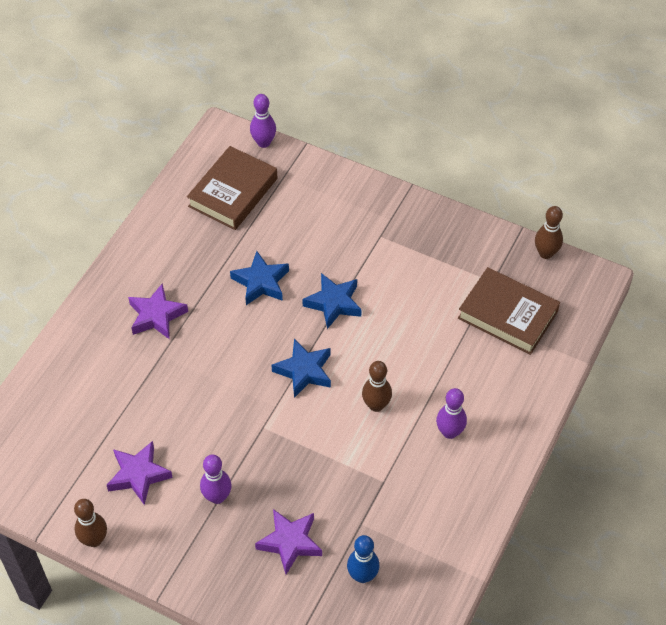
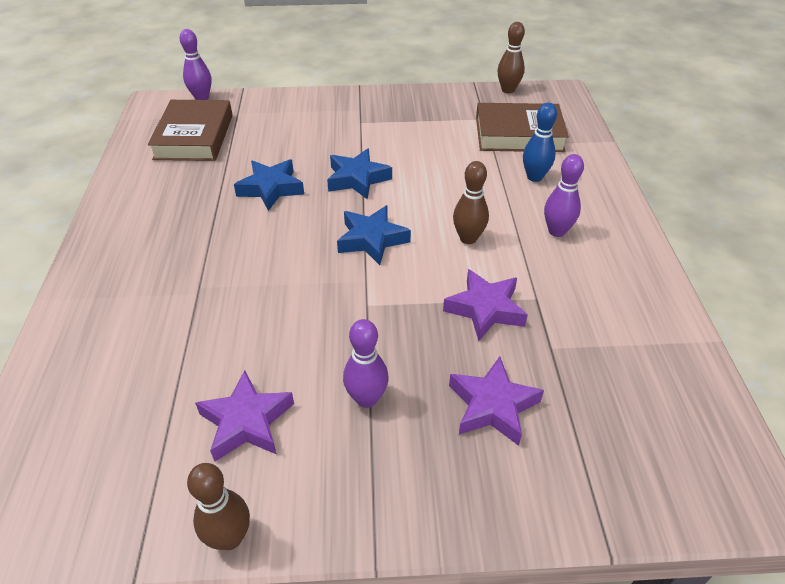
camera: 30 degrees left, 10 degrees down
(156, 316) = (171, 254): purple star -> purple star (485, 309)
(362, 575) = (602, 399): blue bowling pin -> blue bowling pin (534, 177)

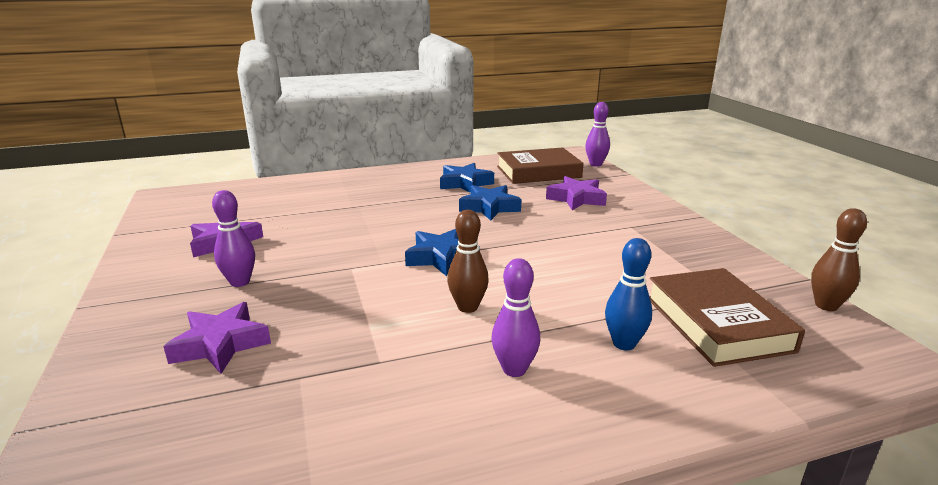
camera: 75 degrees right, 20 degrees down
(230, 537) = (130, 254): brown bowling pin -> none
(357, 179) = (530, 238): blue star -> blue star (465, 183)
(485, 309) = (355, 328): purple star -> purple star (576, 199)

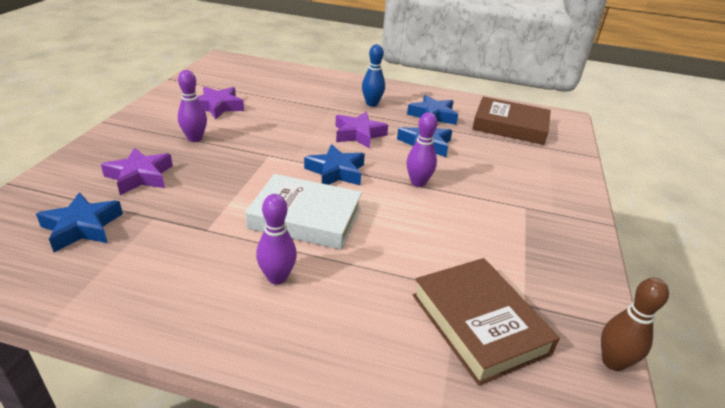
camera: 30 degrees right, 10 degrees up
(216, 429) = (82, 227): none -> blue star
(467, 307) = (305, 218): brown bowling pin -> white book
(576, 199) = (510, 163): purple star -> purple star (358, 134)
(595, 164) = (576, 136): purple bowling pin -> purple bowling pin (418, 183)
(624, 344) = (378, 300): blue bowling pin -> blue bowling pin (372, 104)
(717, 323) = (479, 323): brown book -> brown book turned 45 degrees counterclockwise

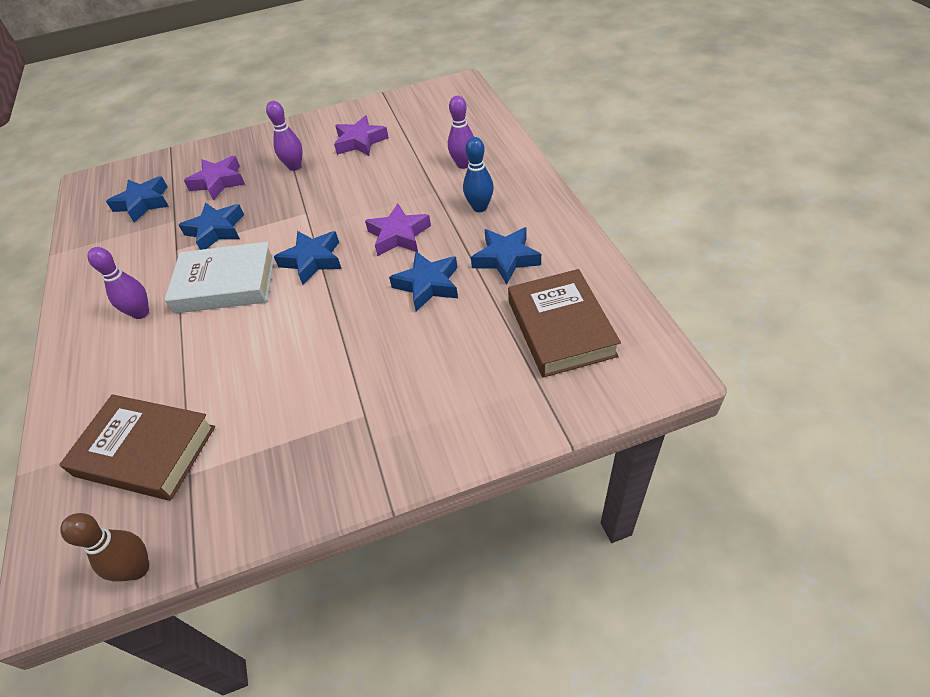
camera: 65 degrees right, 15 degrees up
(217, 200) = (216, 230): none -> blue star
(305, 218) = (226, 284): white book -> white book turned 75 degrees counterclockwise
(418, 183) = (341, 317): purple bowling pin -> purple bowling pin (463, 164)
(479, 323) = (145, 451): brown book -> brown book turned 75 degrees clockwise

